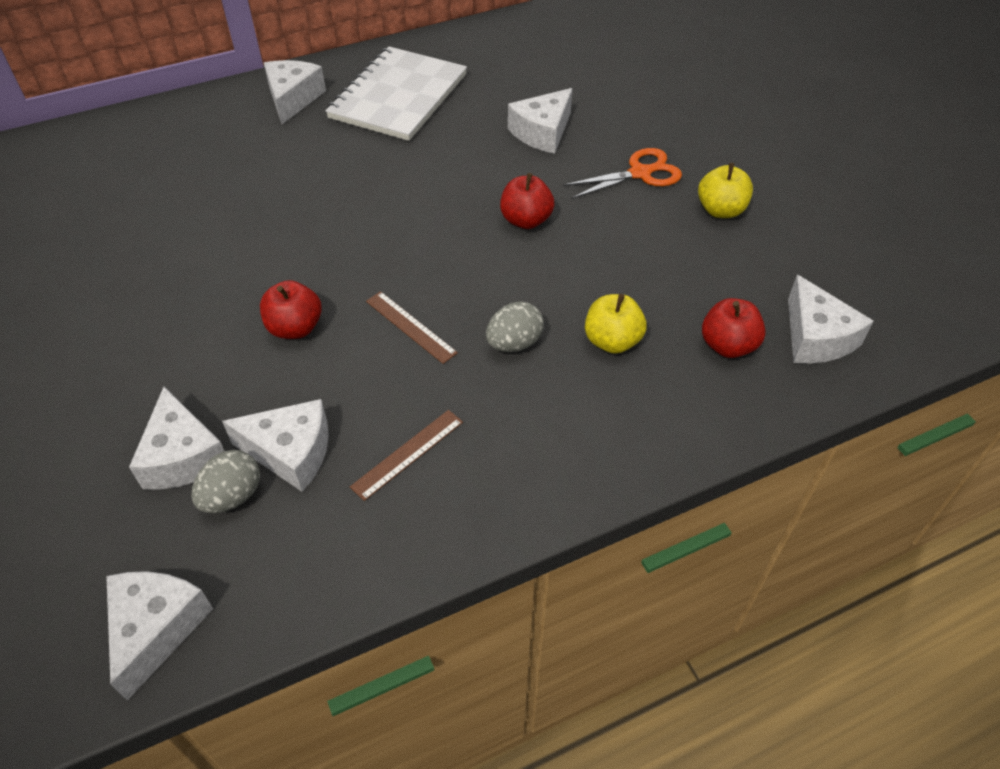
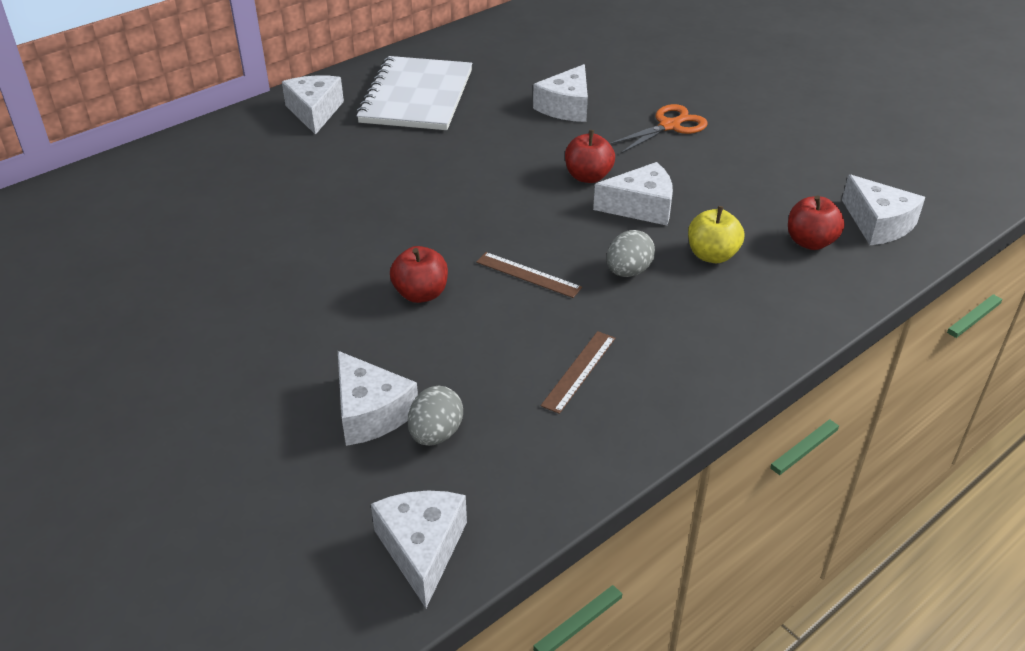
camera: 15 degrees left, 10 degrees down
(291, 452) = (471, 390): white cheese -> white cheese (641, 207)
(720, 210) = (753, 143): yellow apple -> none

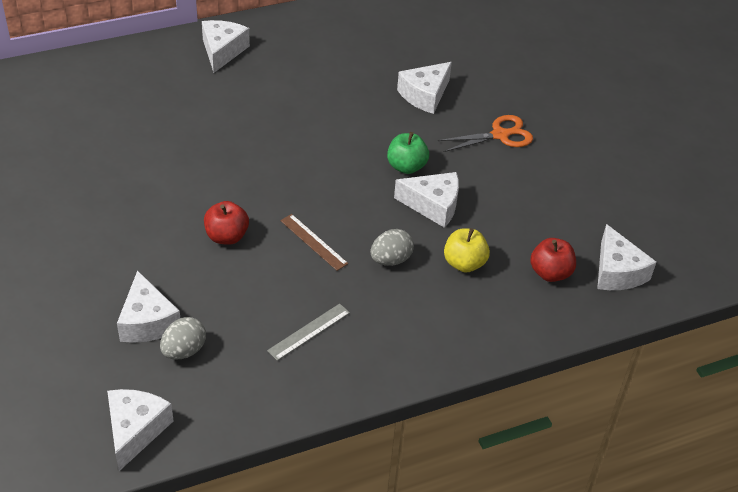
camera: 15 degrees right, 5 degrees up
(417, 96) = (309, 55): white notebook -> none
(579, 371) = (309, 331): brown ruler -> grey ruler
(588, 177) = (406, 166): red apple -> green apple

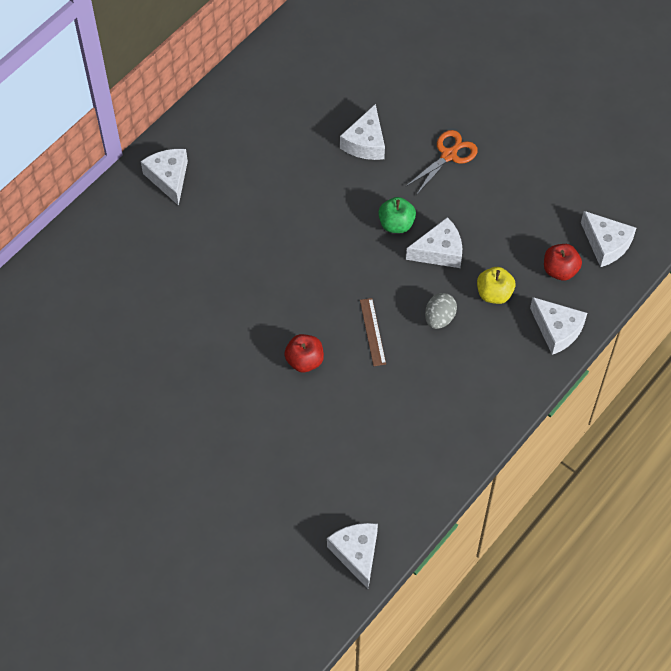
camera: 25 degrees left, 15 degrees up
(147, 321) = (300, 464): white cheese -> white cheese (557, 330)
(184, 351) = (344, 474): grey egg -> none
(309, 331) = (421, 411): grey ruler -> none
(313, 242) = (372, 332): brown ruler -> brown ruler turned 60 degrees clockwise

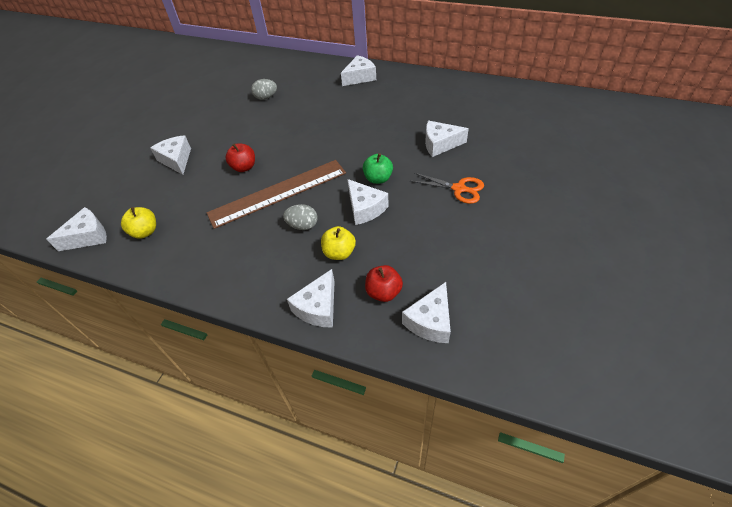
camera: 75 degrees right, 10 degrees down
(152, 306) = (266, 97): none -> grey egg
(247, 441) = (176, 160): none -> white cheese
(372, 332) = (278, 193): brown ruler -> brown ruler, size x2.37
(377, 486) = (145, 232): none -> yellow apple

